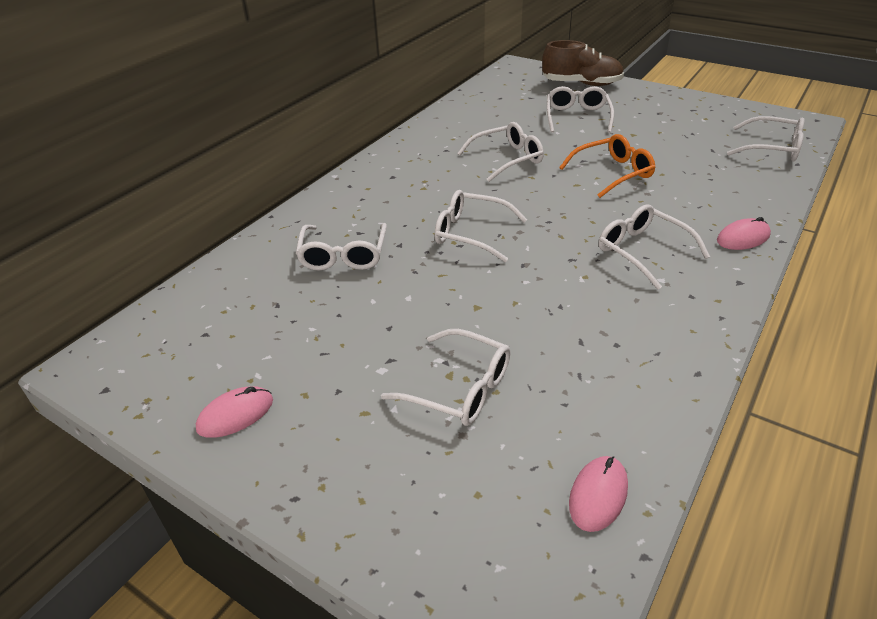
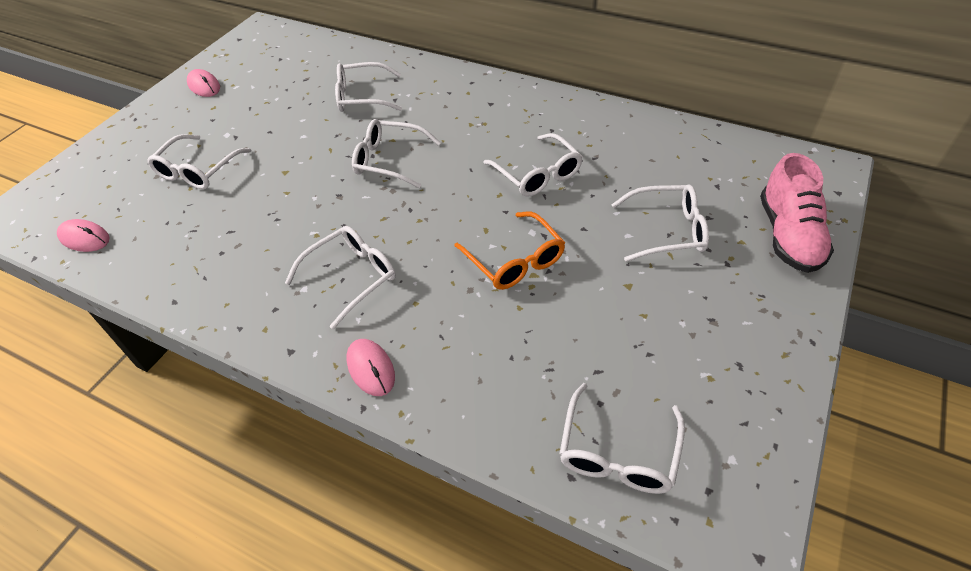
camera: 85 degrees right, 10 degrees up
(471, 233) = (390, 160): white glasses -> white glasses turned 90 degrees counterclockwise
(581, 84) = (788, 235): brown shoe -> pink shoe

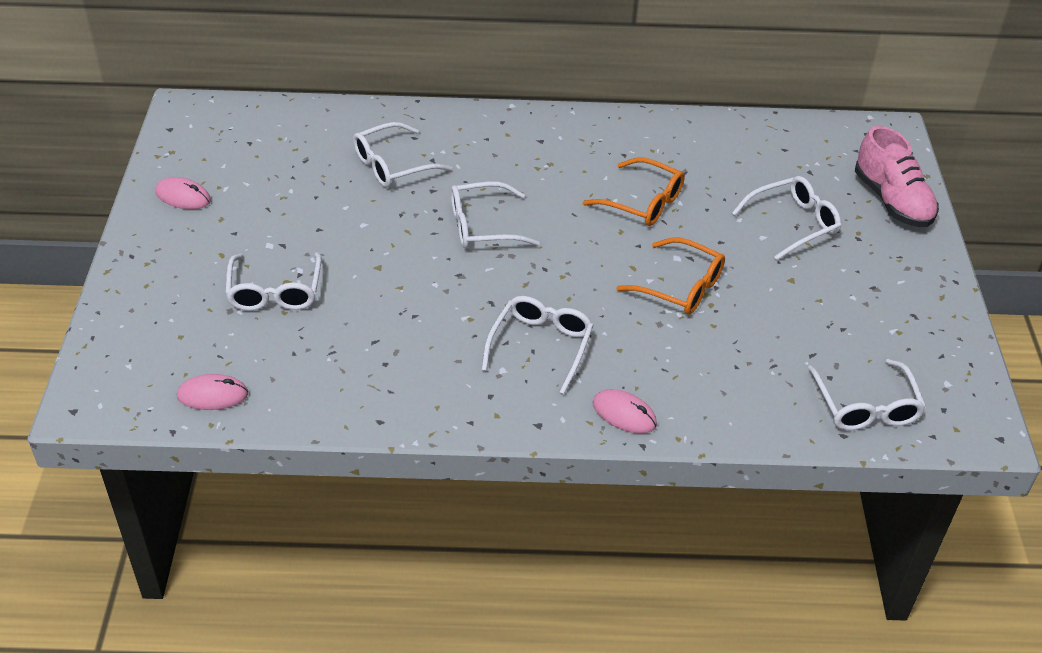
camera: 30 degrees left, 5 degrees down
(537, 174) = (642, 202): white glasses -> orange glasses

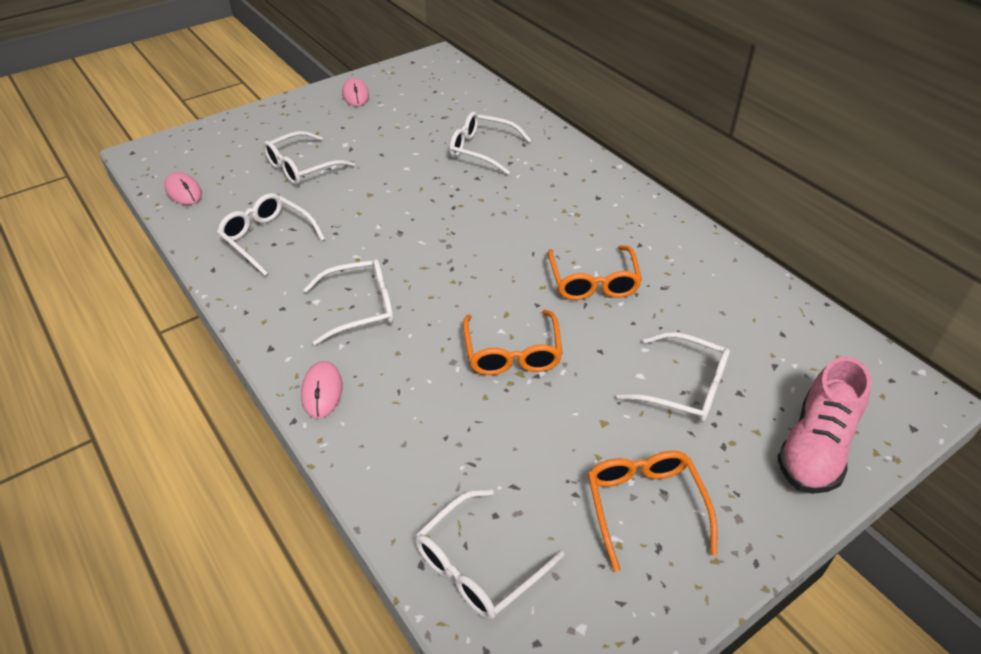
camera: 55 degrees right, 0 degrees up
(483, 226) = (465, 217): white glasses -> white glasses (268, 239)
(879, 303) = (645, 507): none -> orange glasses

